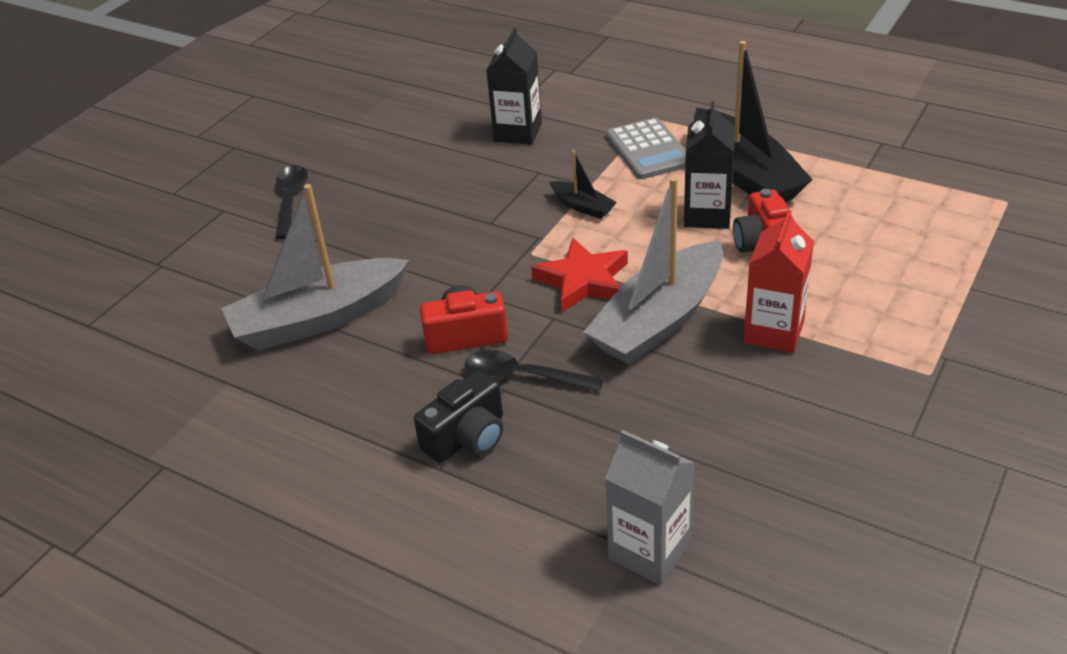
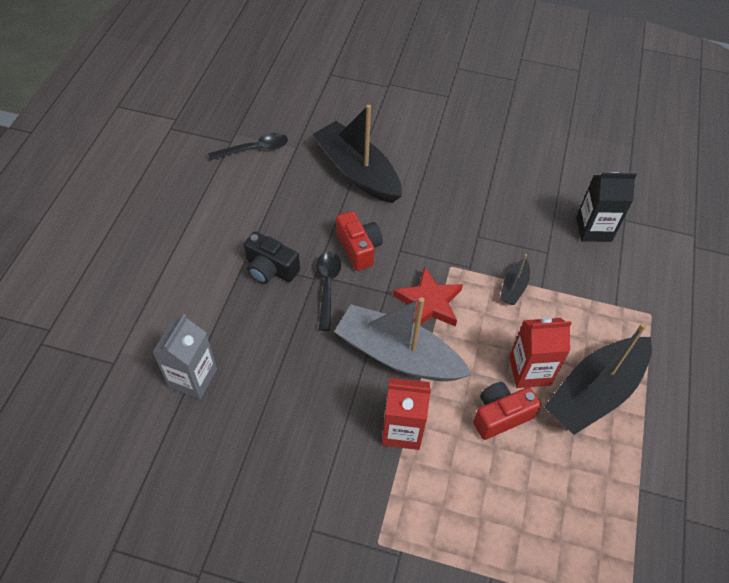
camera: 70 degrees right, 15 degrees up
(290, 200) = (468, 125): black spoon -> black spoon (254, 149)
(318, 319) = (357, 172): grey boat -> black boat
(648, 150) = (603, 319): grey calculator -> none
(707, 215) = (529, 371): black carton -> red carton

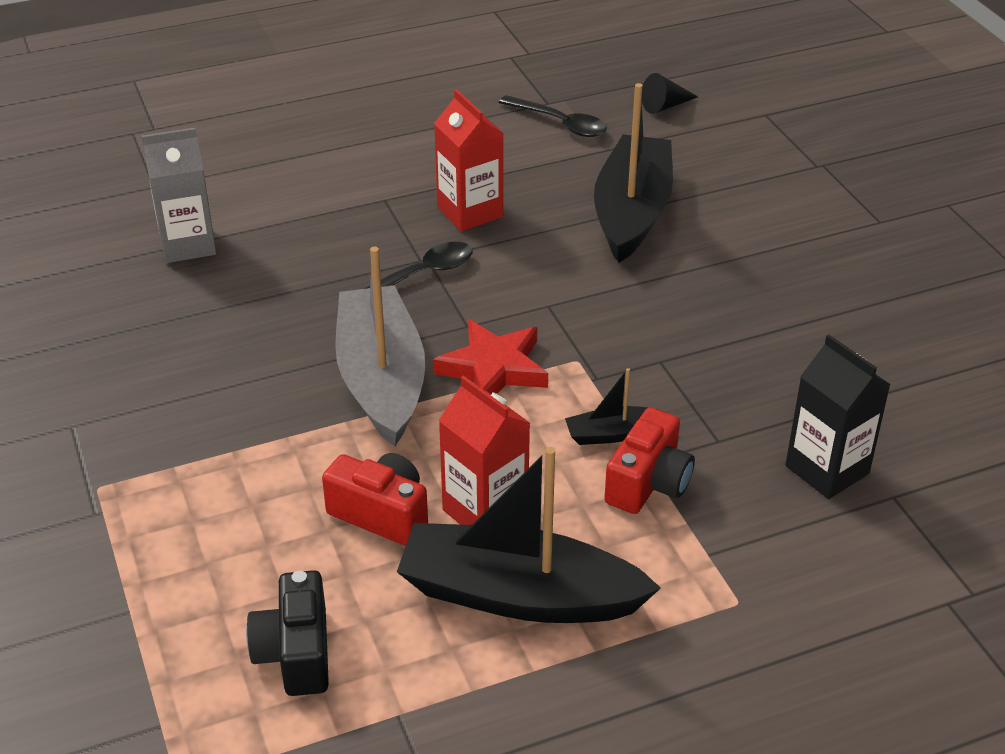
camera: 55 degrees right, 15 degrees down
(270, 269) = (396, 222): black camera -> black camera (296, 653)
(284, 102) = (665, 106): none -> black cone
(359, 248) = (510, 271): red camera -> red camera (648, 483)
(402, 430) = (272, 434): red carton -> red carton (470, 212)

